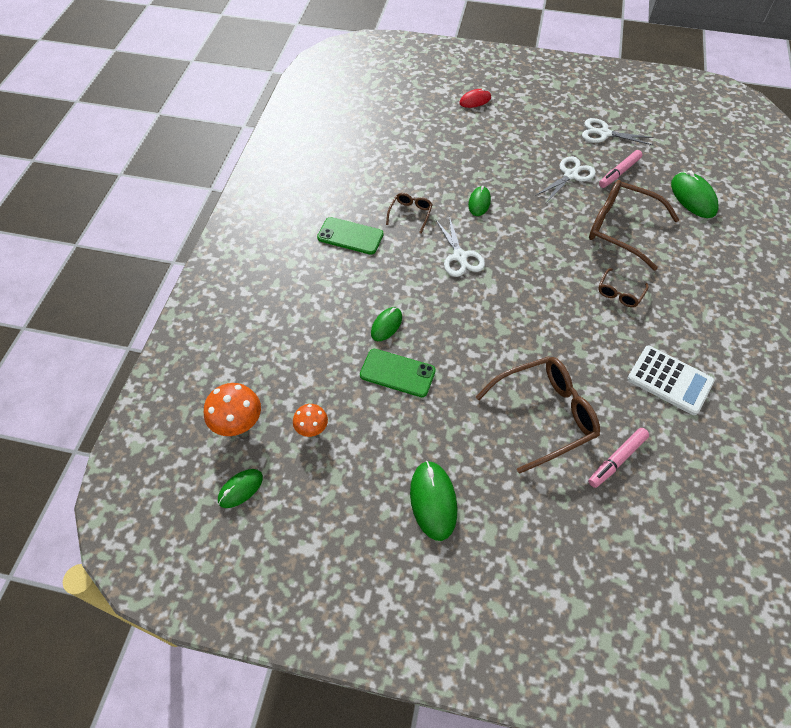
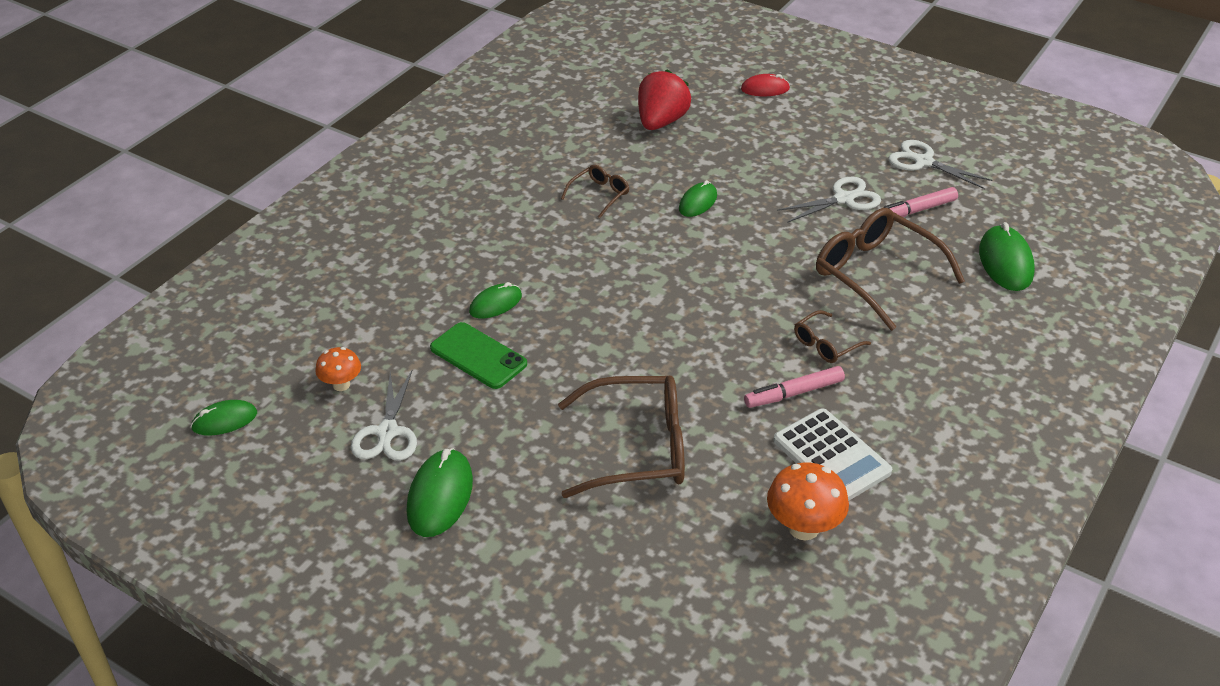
camera: 20 degrees right, 15 degrees down
(238, 424) = (260, 357): orange mushroom -> orange mushroom (803, 528)
(350, 236) = (508, 201): green phone -> none
(420, 143) = (661, 122): none -> red strawberry
(460, 256) = (635, 254): white scissors -> white scissors (387, 432)
(617, 460) = (701, 521): pink marker -> pink marker (793, 393)

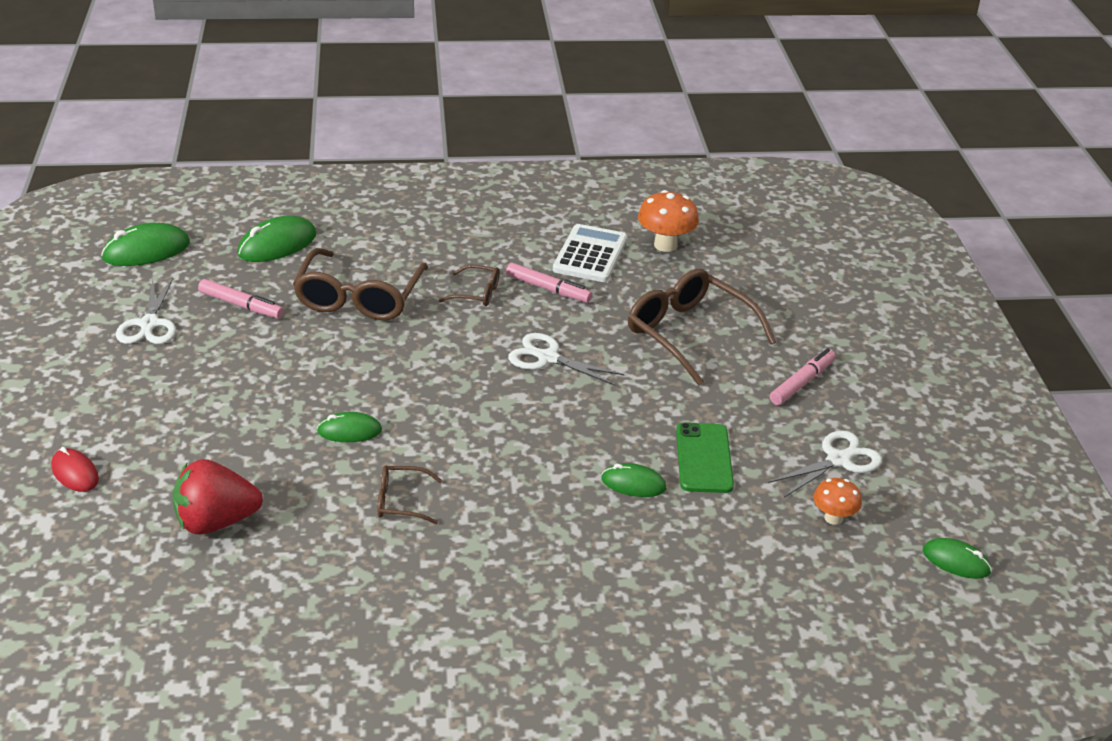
camera: 130 degrees left, 5 degrees down
(440, 496) = (850, 399): green mouse -> green mouse (146, 251)
(495, 479) = (802, 383): none -> pink marker
(843, 199) = (259, 348): white scissors -> white scissors (548, 358)

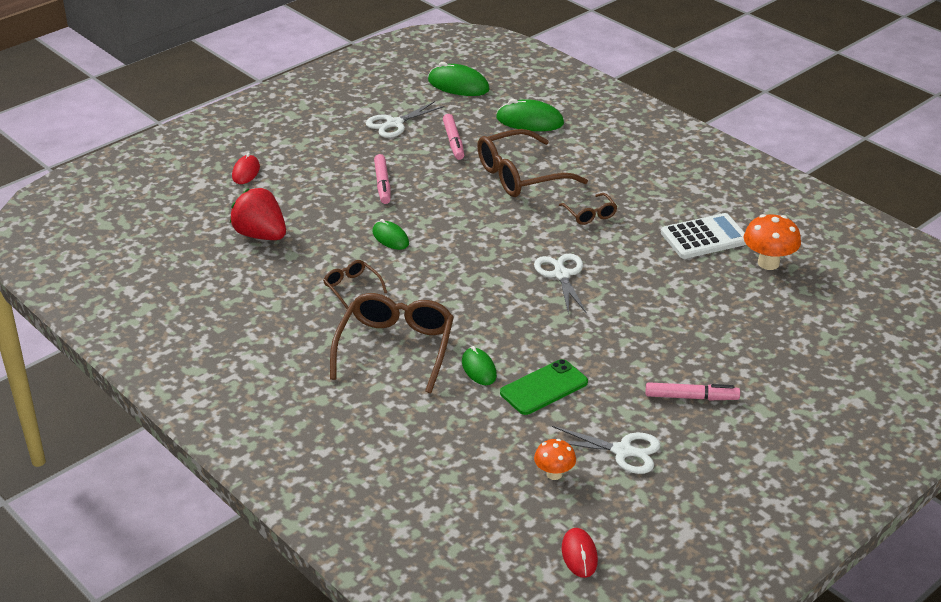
camera: 55 degrees right, 0 degrees up
(548, 289) = (637, 239): pink marker -> pink marker (382, 184)
(689, 334) = (675, 321): brown glasses -> brown glasses (395, 348)
(956, 561) = (579, 555): green mouse -> red mouse

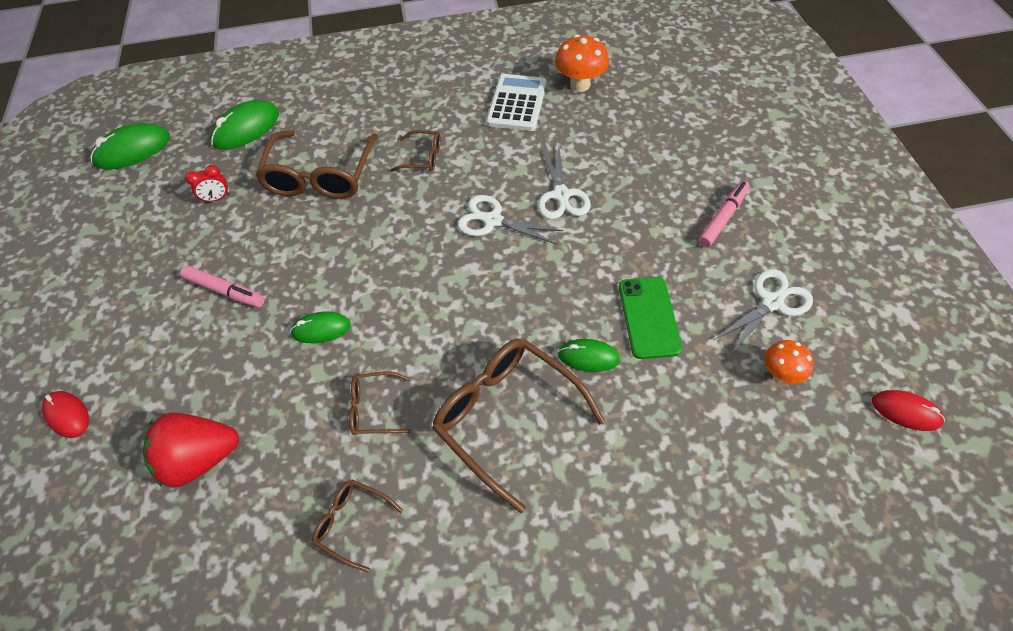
camera: 55 degrees left, 20 degrees up
(268, 313) = (352, 523): none -> brown glasses
(394, 124) = (136, 230): white scissors -> white scissors (561, 195)
(453, 142) = (217, 198): pink marker -> red clock

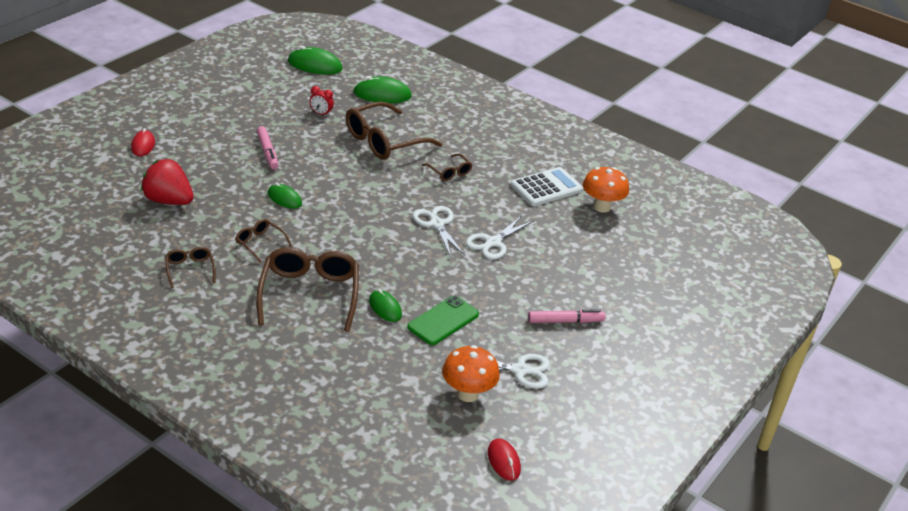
camera: 40 degrees right, 20 degrees down
(780, 373) = (468, 394): orange mushroom -> orange mushroom, size x1.60

